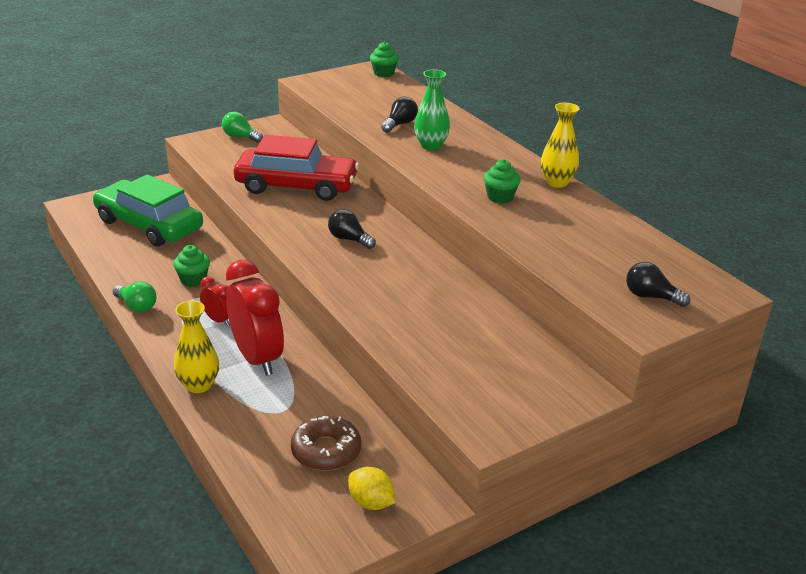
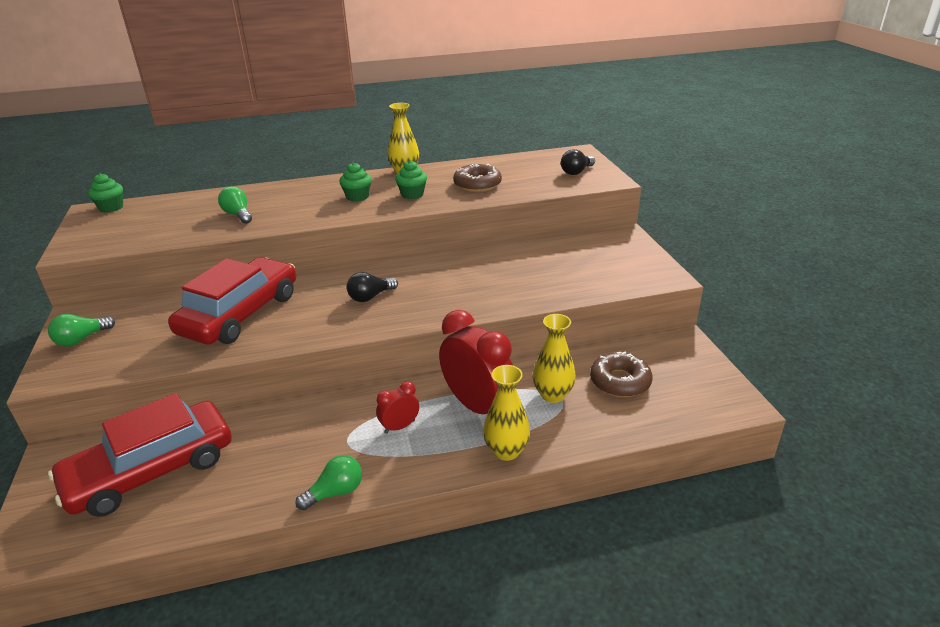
camera: 70 degrees left, 0 degrees up
(149, 224) = (151, 470): green car -> red car
(193, 280) = (309, 439): green cupcake -> green cupcake (357, 197)
(257, 358) = (477, 406): red clock -> red clock turned 60 degrees clockwise
(288, 404) = (553, 395): none -> yellow vase
(371, 502) = (683, 367): yellow lemon -> none
(400, 124) = (238, 215): black light bulb -> green light bulb
(431, 146) = (296, 207): green vase -> none
(555, 231) = (477, 184): none -> brown donut

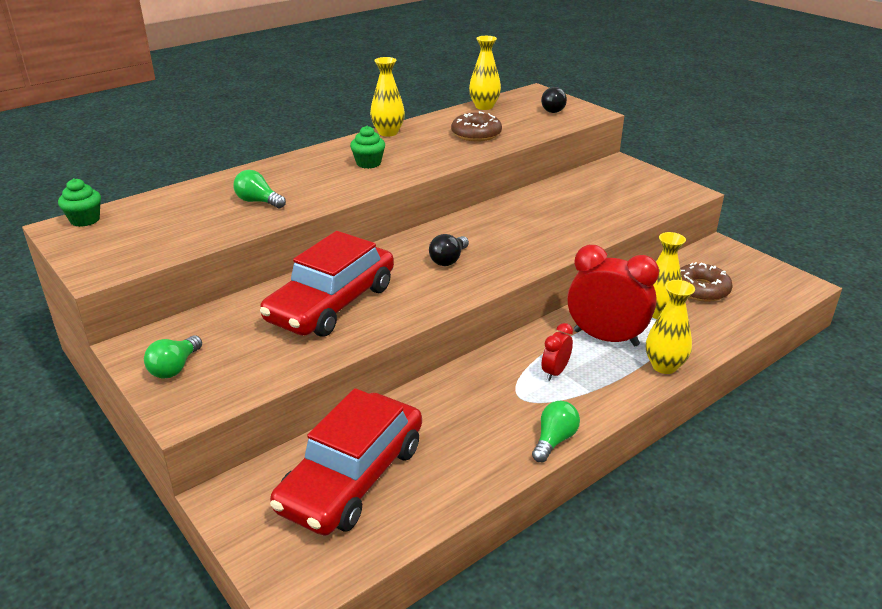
camera: 25 degrees left, 0 degrees up
(240, 314) = (331, 303): red car -> red car turned 150 degrees counterclockwise
(412, 194) = (423, 153): green cupcake -> none
(514, 160) = (484, 106): none -> yellow vase

